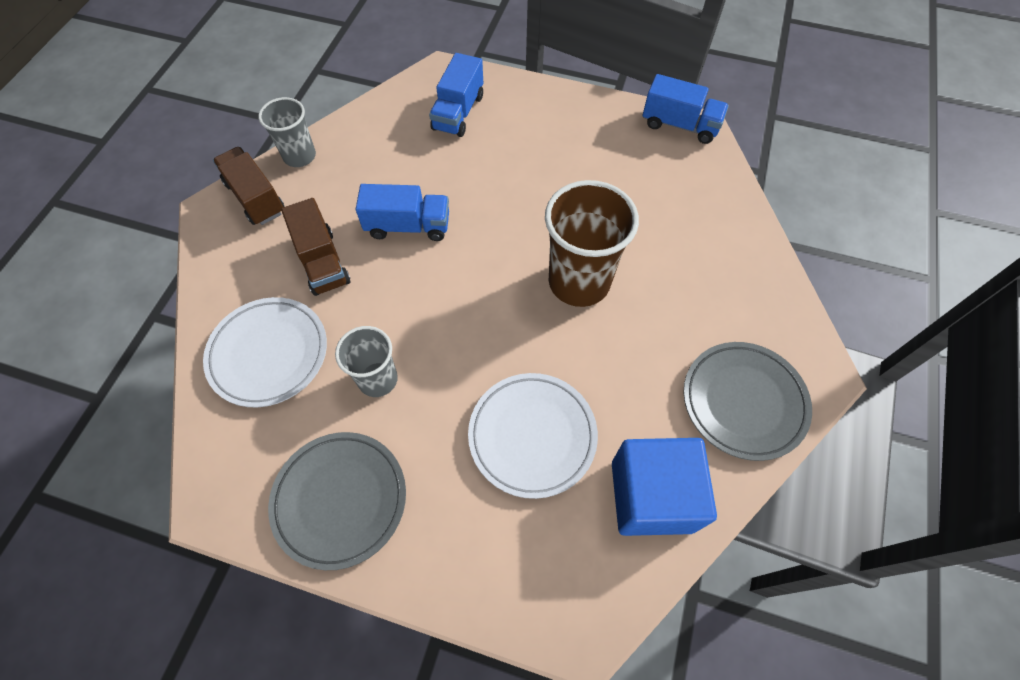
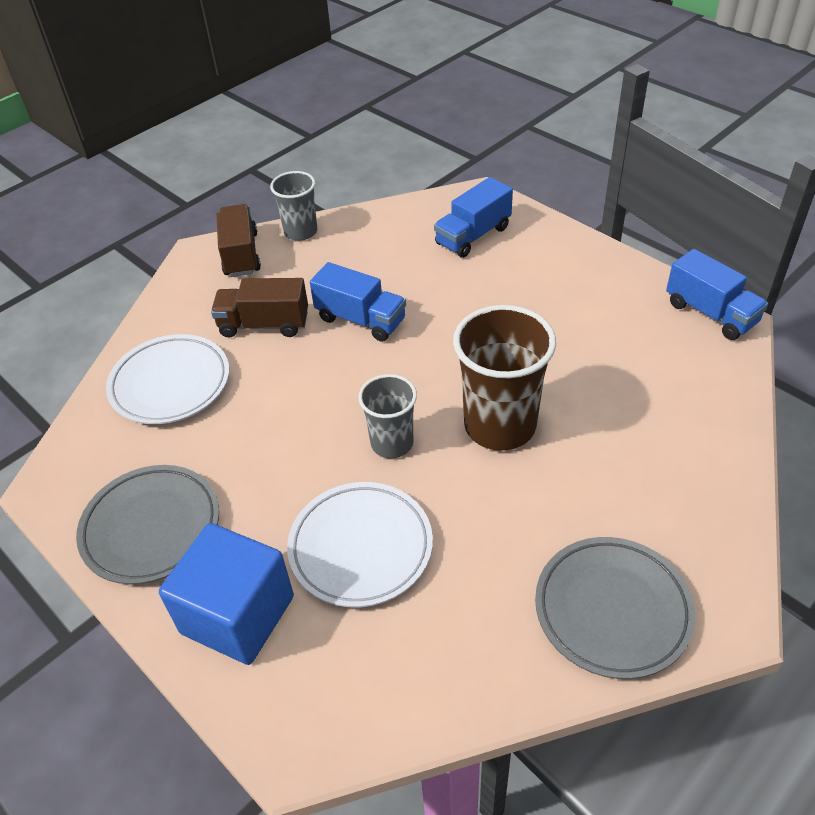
camera: 30 degrees right, 15 degrees down
(322, 262) = (264, 324): brown truck -> brown truck turned 90 degrees clockwise
(378, 379) = (249, 440): grey cup -> grey cup (392, 443)
(651, 496) = (448, 657): blue cube -> blue cube (237, 615)

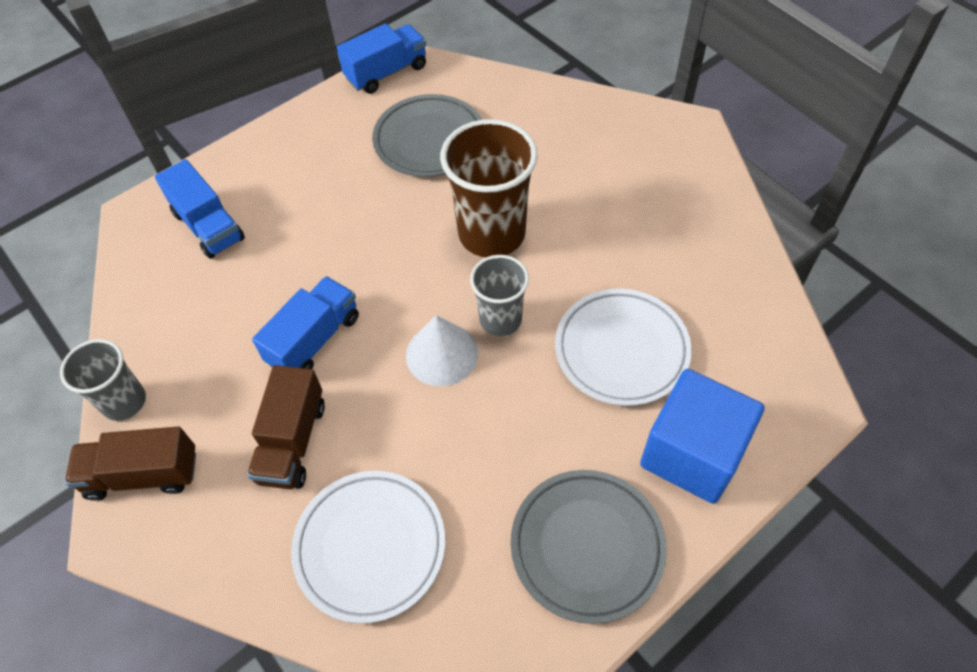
camera: 85 degrees left, 10 degrees up
(350, 404) = (442, 354): none -> white cone
(612, 610) = (684, 187): grey plate -> grey plate (429, 140)

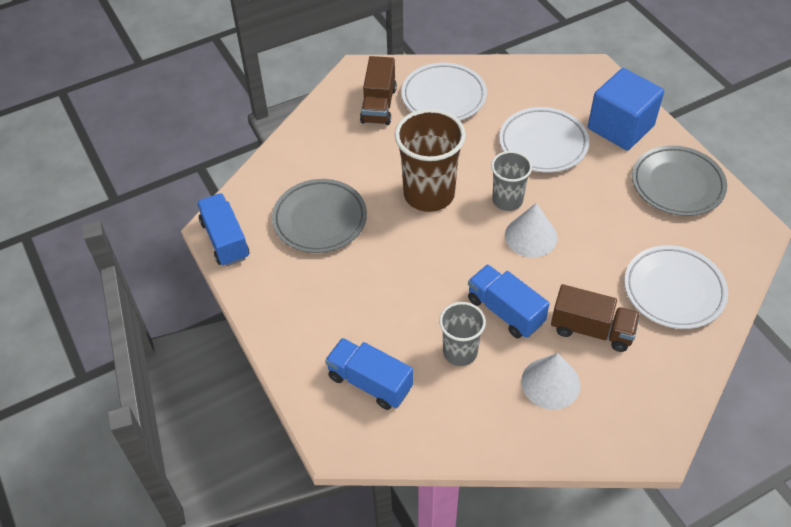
camera: 80 degrees left, 5 degrees down
(124, 402) = (543, 444): grey cup -> grey cup (460, 352)
(143, 474) = (610, 428): brown truck -> brown truck (378, 105)
(208, 226) = (370, 382): blue truck -> blue truck turned 120 degrees counterclockwise
(209, 401) = (550, 383): none -> white cone
(676, 221) = (443, 97): none -> white plate

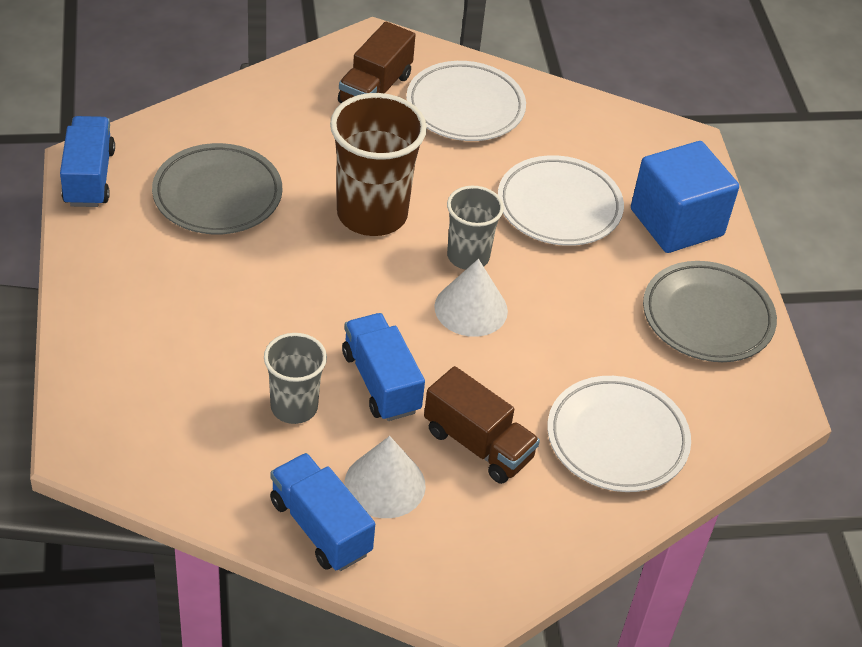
camera: 15 degrees right, 5 degrees down
(370, 382) = (162, 399): blue truck -> blue truck (320, 527)

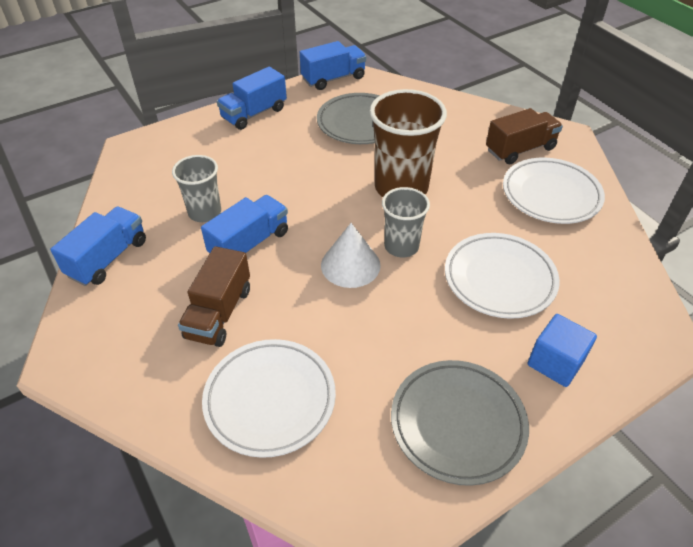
camera: 70 degrees right, 0 degrees up
(108, 289) = (254, 114): none -> blue truck
(375, 89) = (520, 149): brown truck -> brown truck turned 150 degrees clockwise
(385, 484) = (158, 276): white cone -> none
(676, 222) = (555, 362): blue cube -> blue cube, size x0.62

